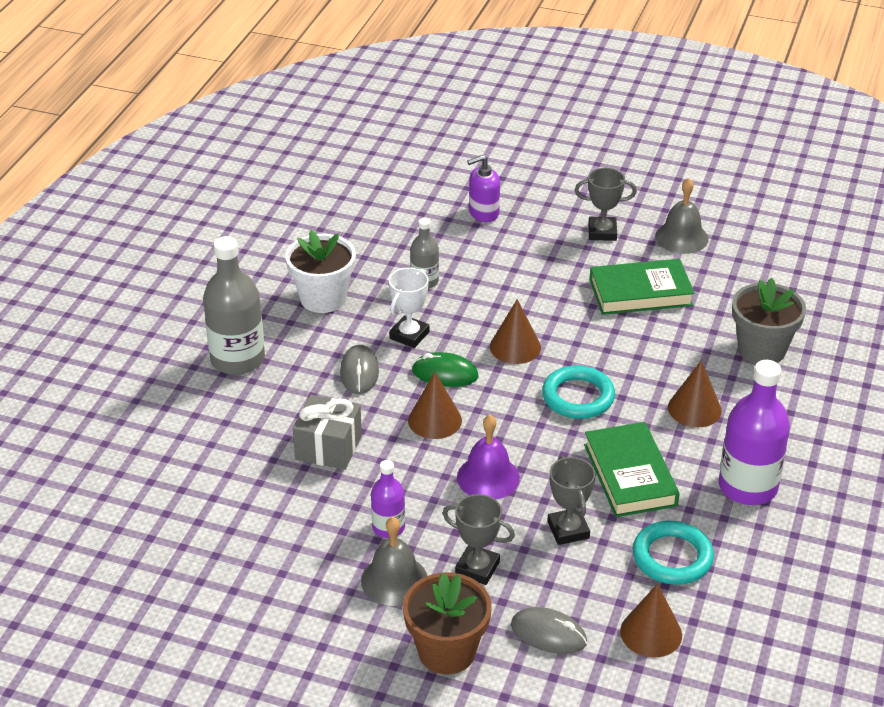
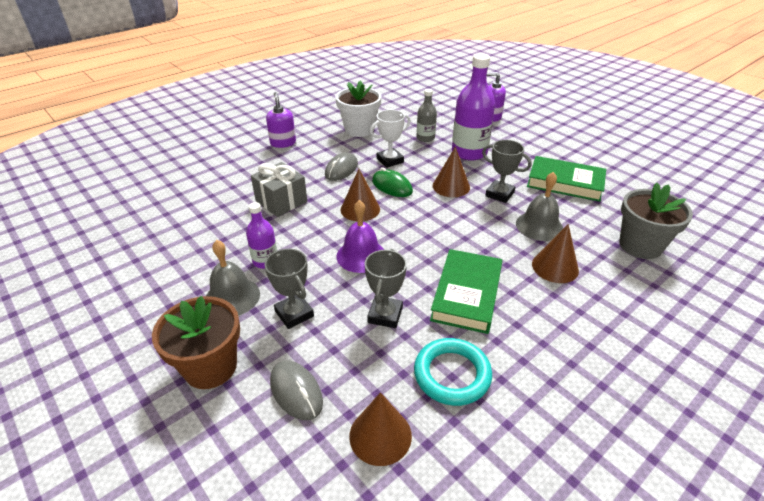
camera: 30 degrees right, 0 degrees up
(237, 359) = (283, 143): grey bottle -> purple soap dispenser
(578, 397) = (469, 228): turquoise ring -> none
(602, 232) = (562, 145): grey trophy -> grey trophy (499, 194)
(681, 237) = (618, 162): grey bell -> grey bell (539, 226)
(748, 487) = (562, 343): purple bottle -> purple bottle (469, 152)

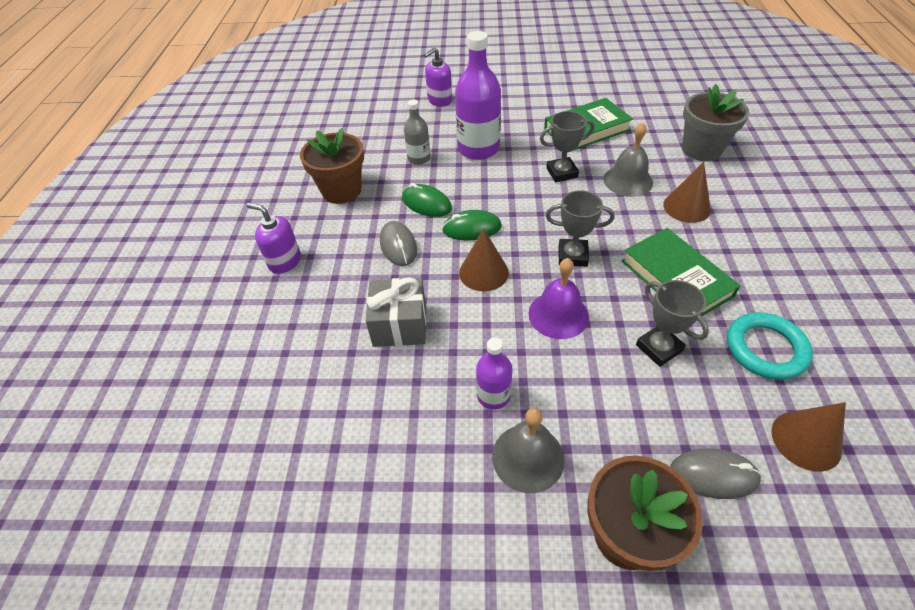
camera: 45 degrees left, 10 degrees up
(294, 314) = (601, 416): grey trophy -> grey trophy (572, 256)
(359, 129) = (341, 191): white flower pot -> brown flower pot
(390, 160) = (426, 204): white trophy -> green mouse
(451, 186) = (517, 192): brown cone -> none

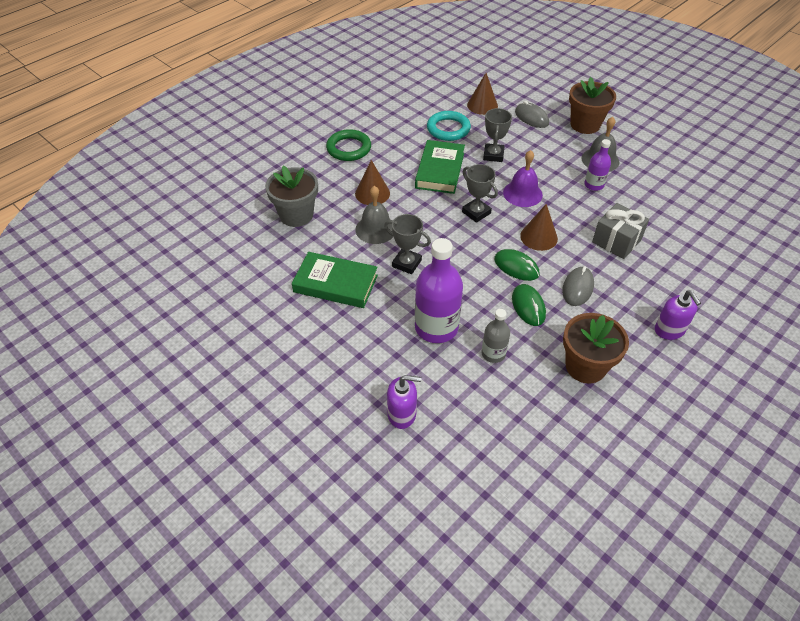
camera: 140 degrees left, 0 degrees up
(795, 235) = (349, 148): none -> green ring

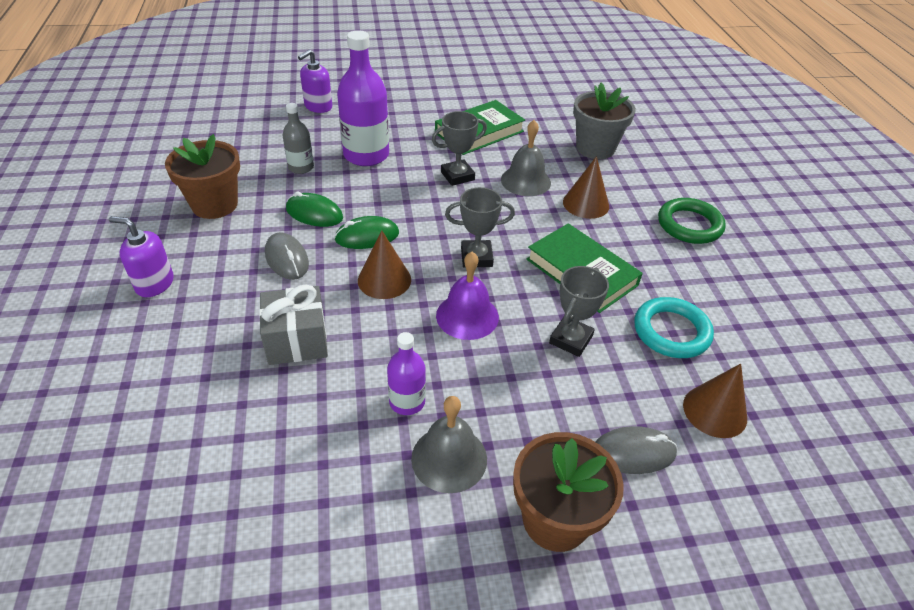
camera: 125 degrees right, 5 degrees down
(493, 155) = (571, 339): grey trophy -> grey trophy turned 75 degrees clockwise

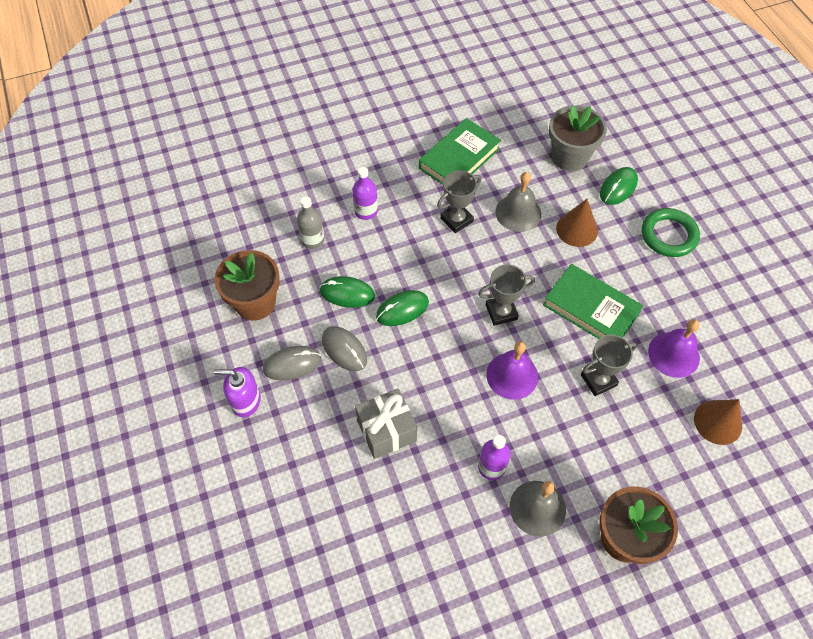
camera: 10 degrees left, 15 degrees up
(318, 107) = (296, 156): purple soap dispenser -> none
(366, 155) = (366, 211): purple bottle -> purple bottle, size x0.54
(384, 280) = (433, 353): brown cone -> none
(571, 339) = (598, 380): grey trophy -> grey trophy turned 45 degrees clockwise
(633, 453) = (666, 472): grey mouse -> grey mouse (292, 364)
(641, 179) = (618, 188): none -> green mouse
(671, 331) = (673, 354): turquoise ring -> purple bell

